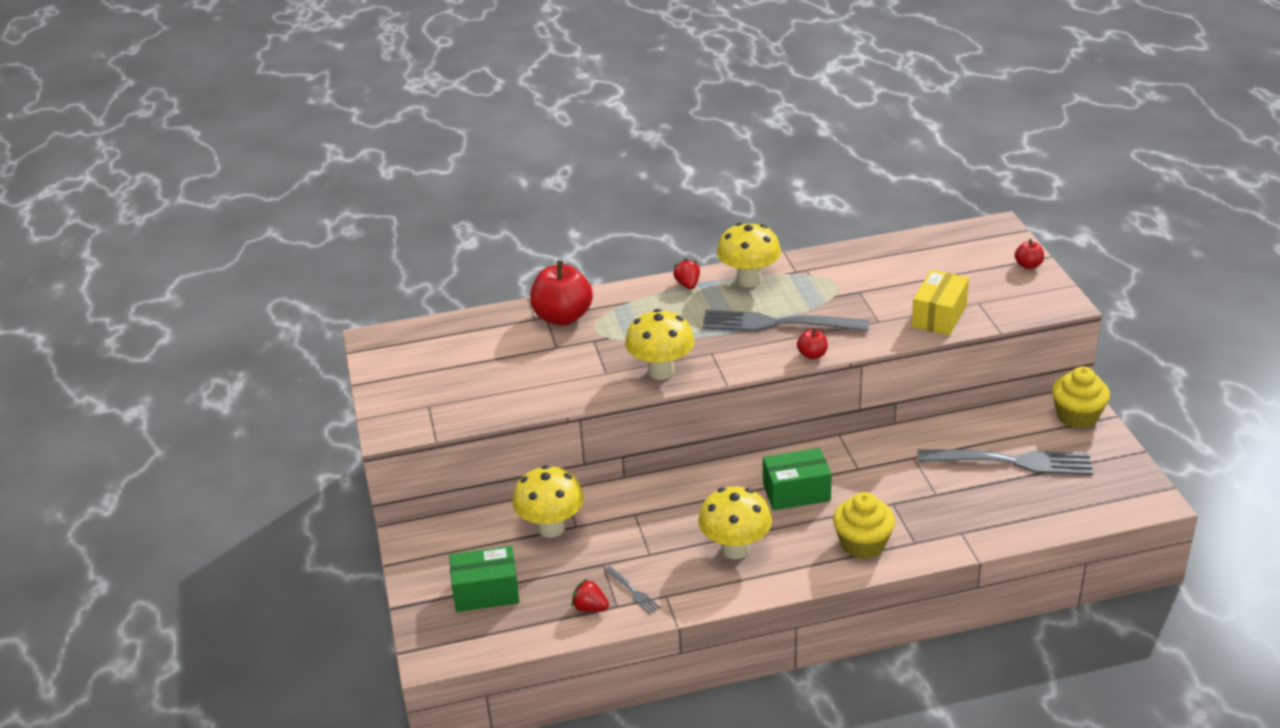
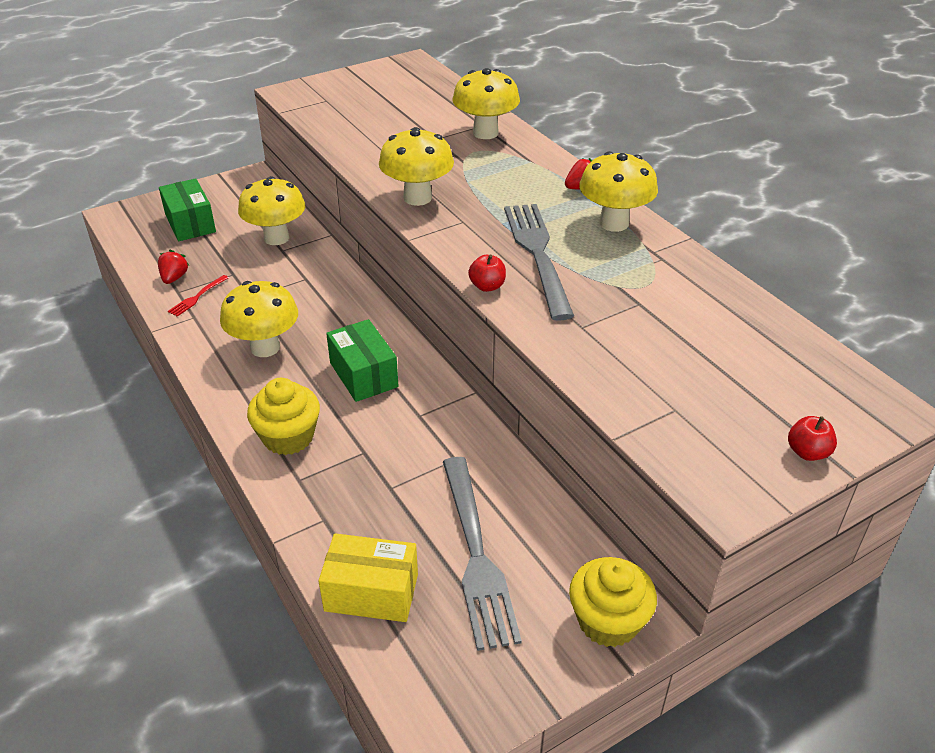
camera: 70 degrees right, 5 degrees up
(563, 317) = (485, 133): red apple -> yellow mushroom
(633, 591) = (197, 297): grey fork -> red fork
(939, 316) = (621, 376): yellow box -> yellow box (371, 592)

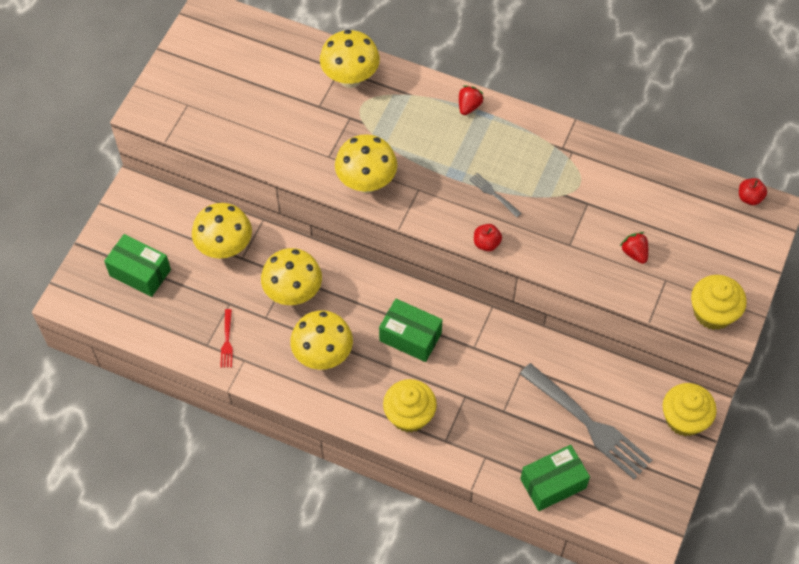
camera: 35 degrees left, 20 degrees up
(174, 278) = (189, 334): red strawberry -> red strawberry (634, 253)
(371, 592) = (553, 483): yellow box -> green box
(537, 254) = (493, 194): grey fork -> grey fork, size x0.42
(614, 223) = (518, 133): yellow mushroom -> yellow mushroom (293, 293)
(713, 471) = (713, 313): none -> yellow cupcake
(807, 452) = (749, 269): red apple -> red apple (749, 198)

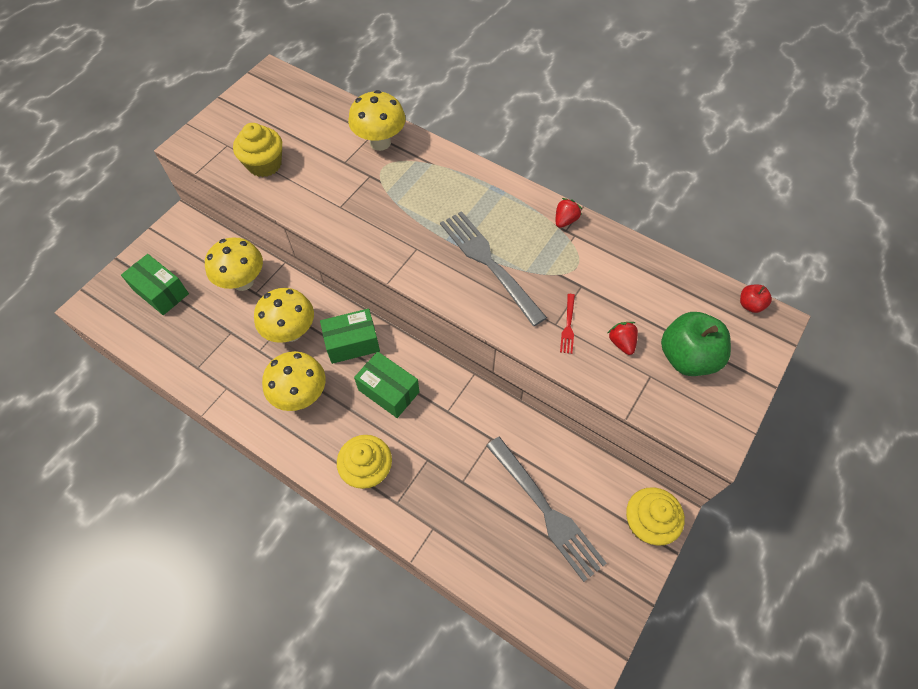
camera: 10 degrees right, 0 degrees up
(227, 341) = (217, 367): red fork -> red fork (568, 326)
(366, 182) = (368, 235): yellow mushroom -> none
(469, 106) = (483, 181): red strawberry -> red strawberry (565, 220)
(486, 243) = (471, 310): red apple -> none
(493, 194) = (489, 263): grey fork -> grey fork, size x2.37
(553, 483) = (497, 571): green box -> green box (352, 343)
(697, 257) = (687, 357): none -> green apple
(713, 313) = (697, 419): yellow cupcake -> yellow cupcake (264, 164)

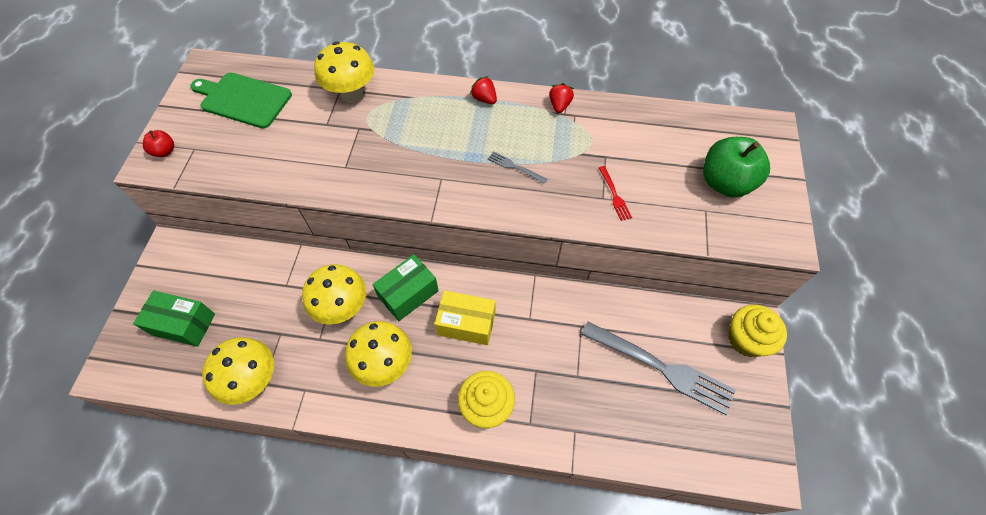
camera: 25 degrees left, 0 degrees up
(243, 282) = (267, 279): yellow mushroom -> yellow mushroom (254, 380)
(264, 164) = (245, 154): yellow cupcake -> none
(287, 115) = (243, 99): none -> green cutting board
(388, 391) = (466, 323): green box -> yellow box
(489, 263) = (515, 167): grey fork -> grey fork, size x0.42
(621, 343) = (666, 192): red strawberry -> red strawberry (484, 99)
(750, 305) = (746, 120): red apple -> red apple (164, 151)

